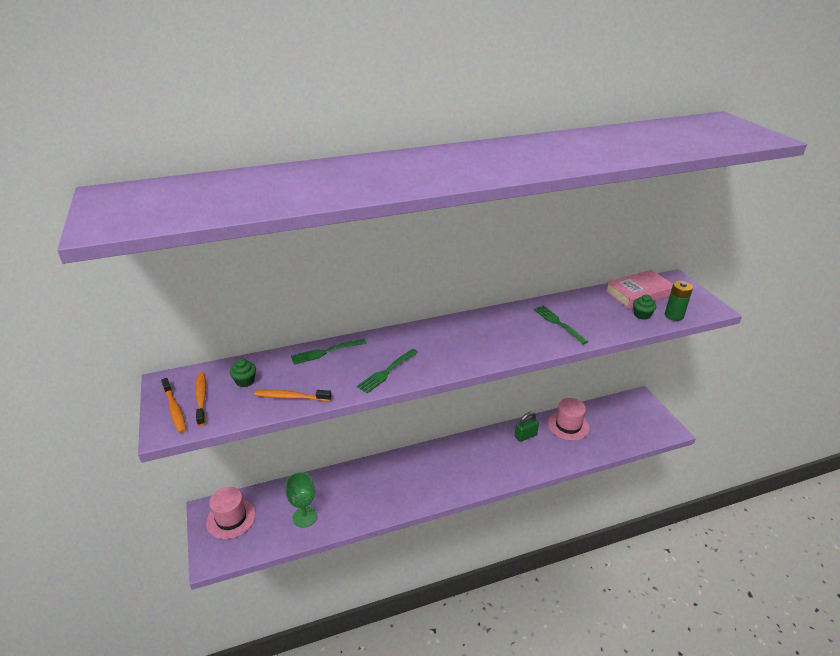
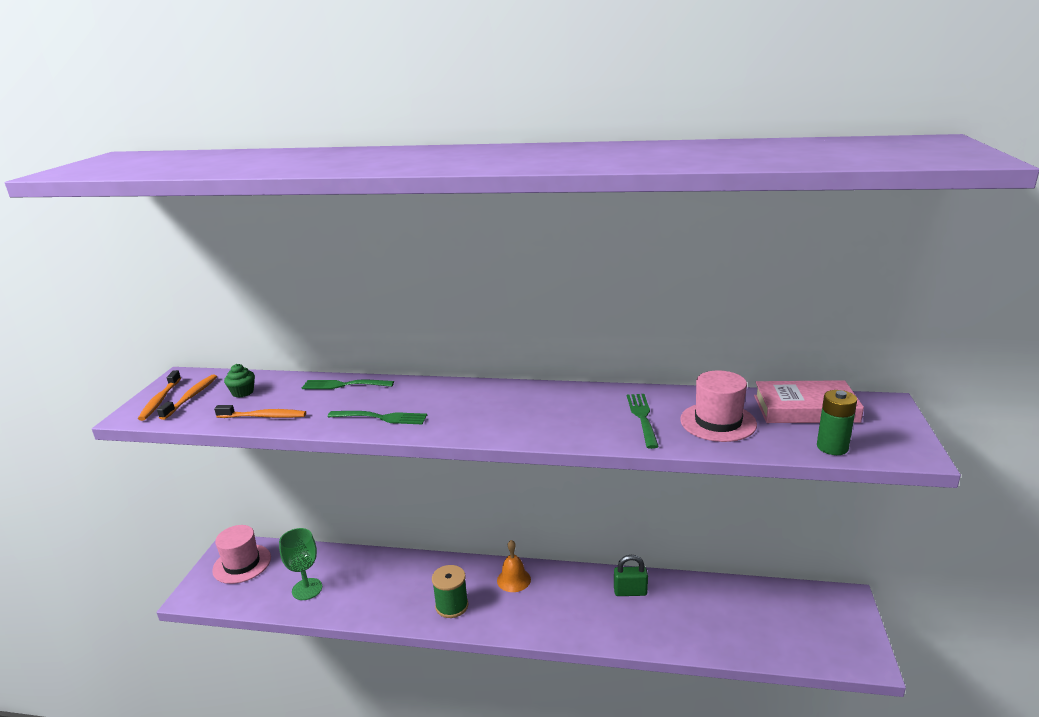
camera: 30 degrees right, 10 degrees down
(291, 397) = (263, 416): orange toothbrush -> orange toothbrush turned 150 degrees clockwise
(387, 371) = (380, 418): green fork -> green fork turned 150 degrees counterclockwise
(422, 488) = (452, 606): none -> green spool
(448, 454) = (513, 580): none -> orange bell
(568, 425) = (702, 599): pink hat -> pink hat (718, 422)
(642, 315) = (779, 435): green cupcake -> none

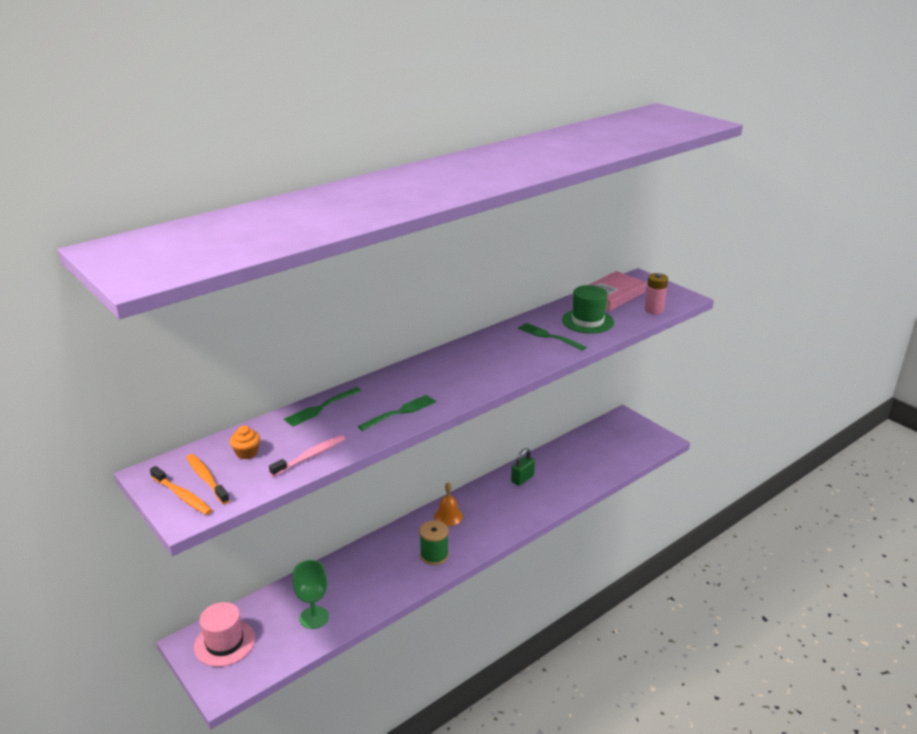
camera: 50 degrees left, 5 degrees up
(243, 392) = (247, 453): green cupcake -> orange cupcake
(263, 416) = (310, 456): orange toothbrush -> pink toothbrush
(718, 422) = (587, 321): pink hat -> green hat
(832, 447) = (654, 310): green battery -> pink battery

